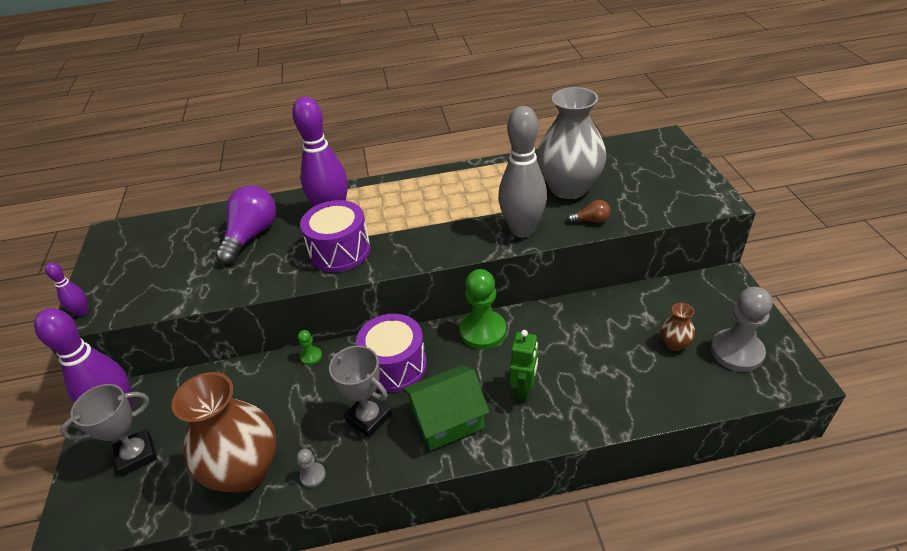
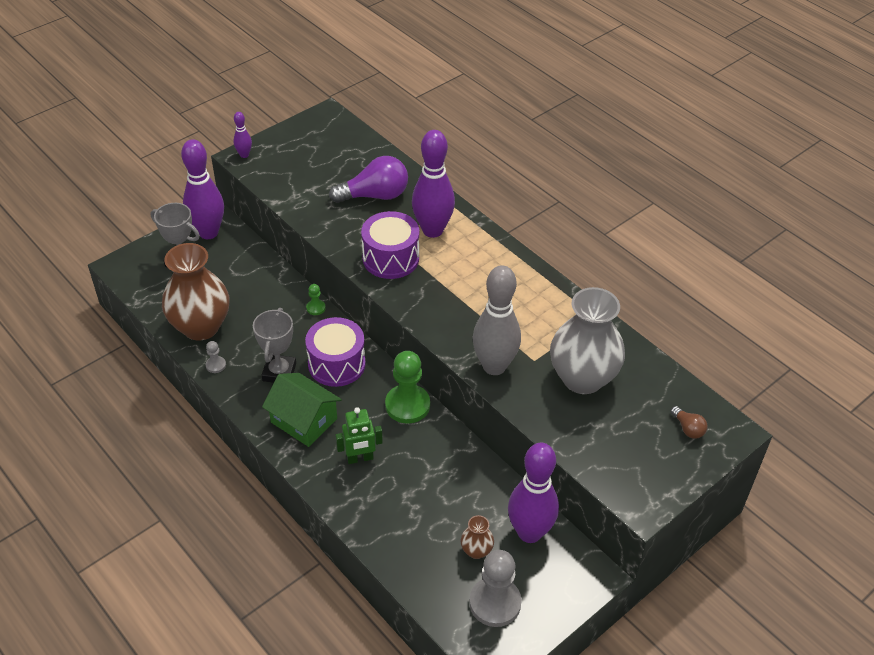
camera: 55 degrees right, 5 degrees up
(591, 220) = (541, 412): brown light bulb -> brown light bulb (688, 428)
(669, 302) = (529, 532): none -> purple bowling pin

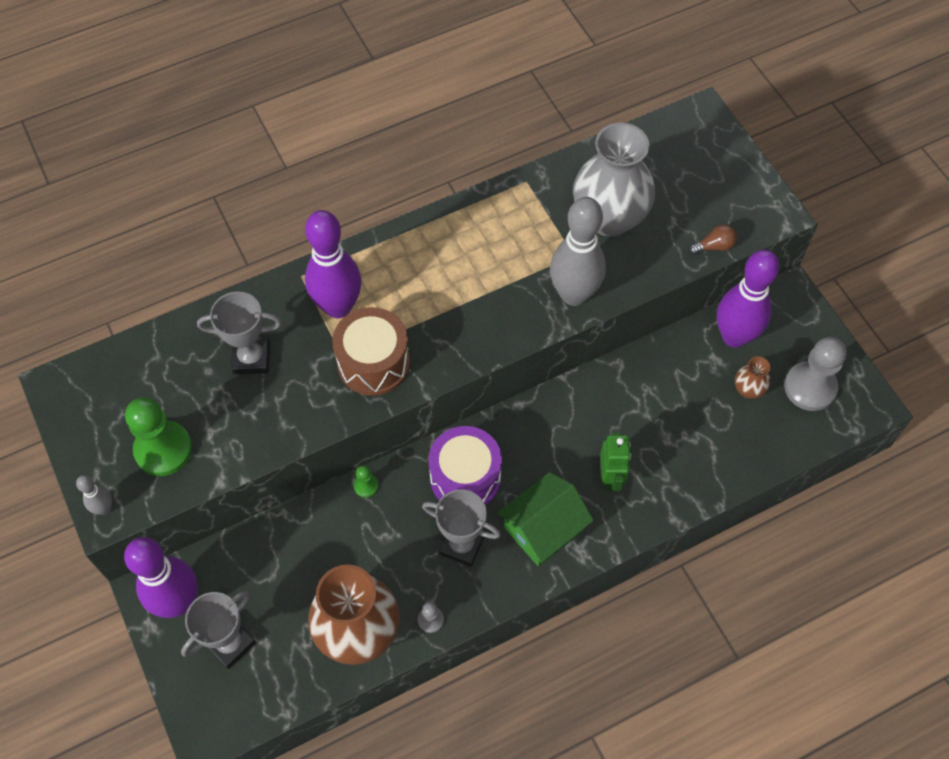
camera: 75 degrees left, 15 degrees up
(244, 155) = (104, 508): purple bowling pin -> grey bowling pin
(375, 195) = (251, 358): purple light bulb -> grey trophy
(390, 258) = (373, 363): purple drum -> brown drum
(407, 405) = (546, 413): green pawn -> green pawn (163, 449)
(688, 428) = (692, 149): brown light bulb -> brown light bulb (714, 246)

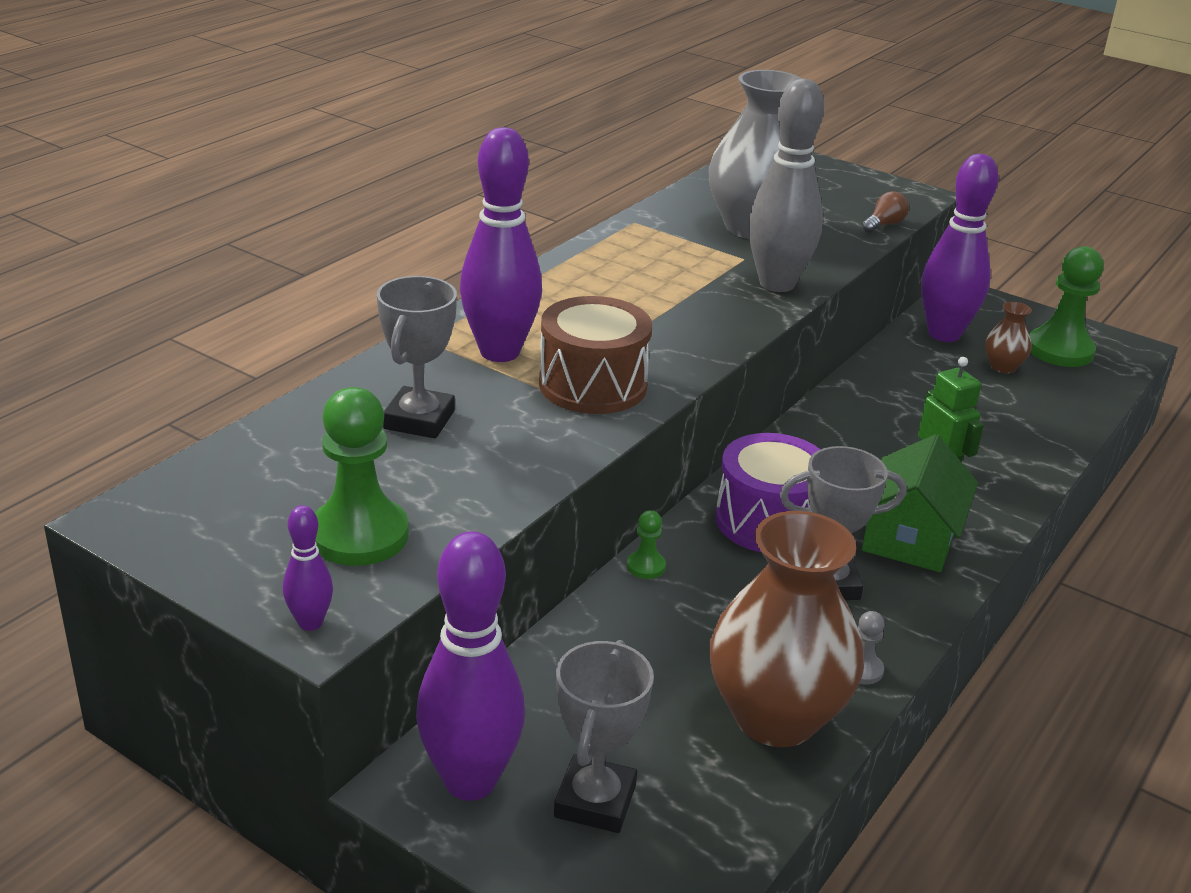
camera: 30 degrees left, 30 degrees down
(104, 508) = (310, 623): grey bowling pin -> purple bowling pin
(251, 358) = (419, 420): grey trophy -> grey trophy turned 45 degrees counterclockwise
(810, 387) = (1060, 350): grey pawn -> green pawn

